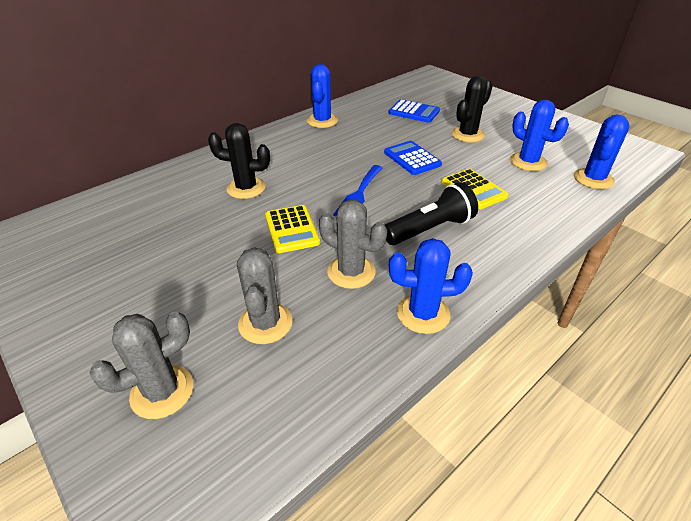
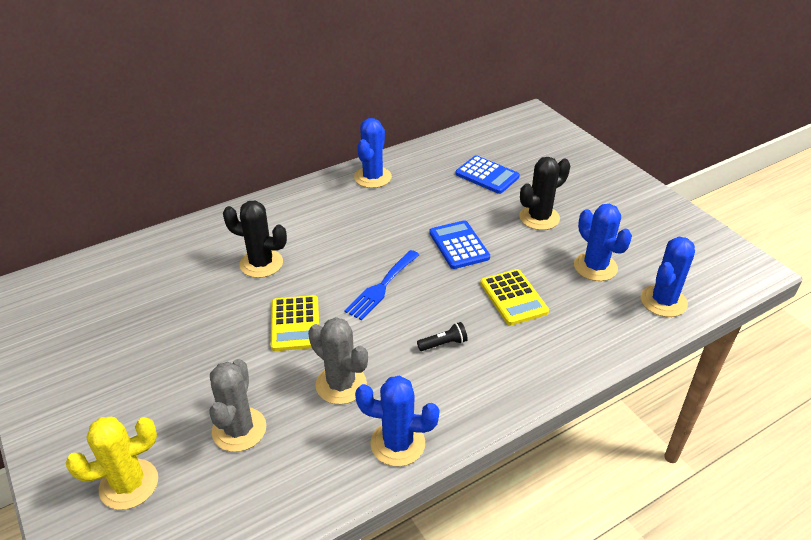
camera: 10 degrees right, 0 degrees up
(162, 391) = (129, 484): grey cactus -> yellow cactus
(430, 229) = (443, 344): black flashlight -> black flashlight, size x0.47

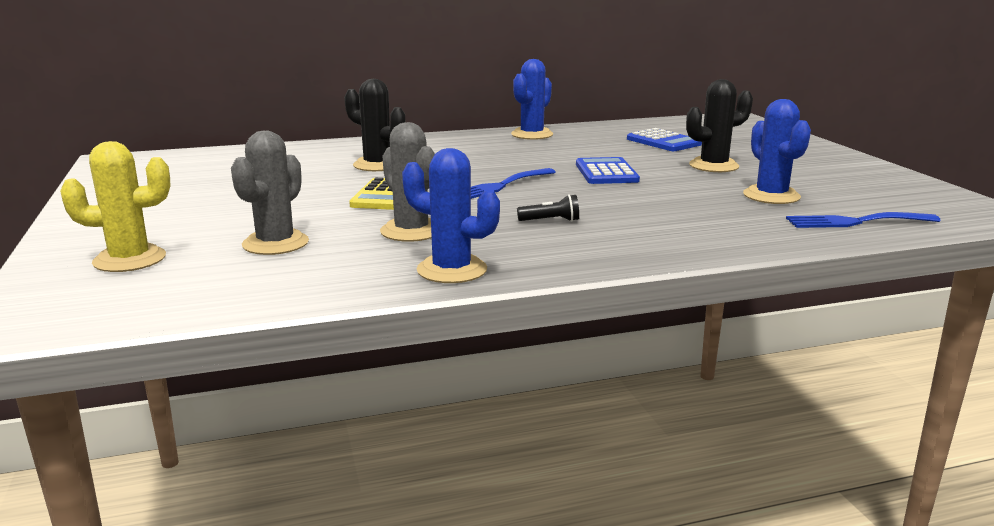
camera: 15 degrees right, 20 degrees down
(513, 297) = (655, 204): yellow calculator -> none
(663, 301) = (855, 222): blue cactus -> blue fork

